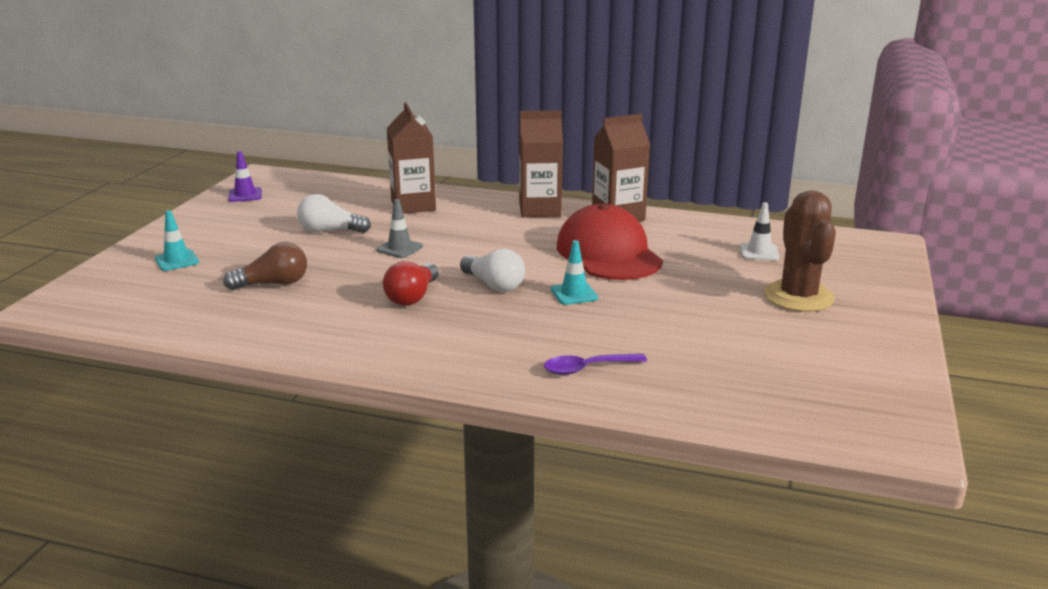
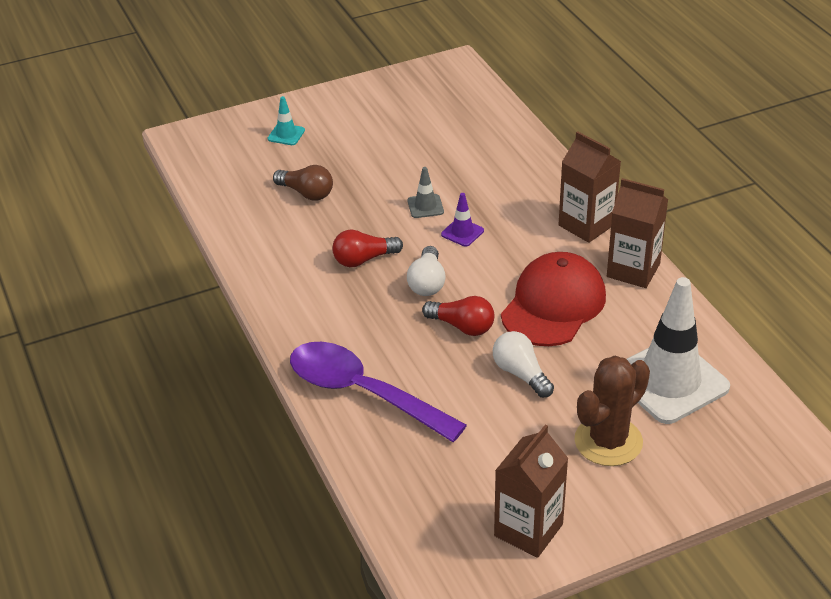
camera: 50 degrees right, 15 degrees up
(245, 195) = (412, 84): purple traffic cone -> purple traffic cone (462, 232)
(330, 231) = (410, 159): white light bulb -> white light bulb (521, 374)
(413, 205) = (504, 163): brown carton -> brown carton (528, 530)
(574, 294) = (462, 326): turquoise traffic cone -> red light bulb
(587, 368) = (363, 392): purple spoon -> purple spoon, size x2.24
(759, 252) = (669, 381): white traffic cone -> white traffic cone, size x2.39

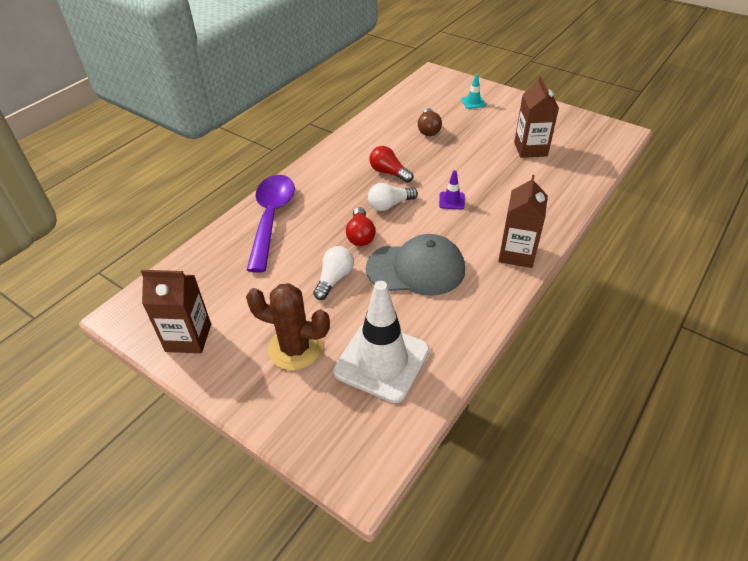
camera: 60 degrees right, 5 degrees up
(425, 206) = (462, 176): grey traffic cone -> none
(553, 305) = (416, 269): red cap -> grey cap
(633, 270) = (489, 296): brown carton -> brown carton (530, 149)

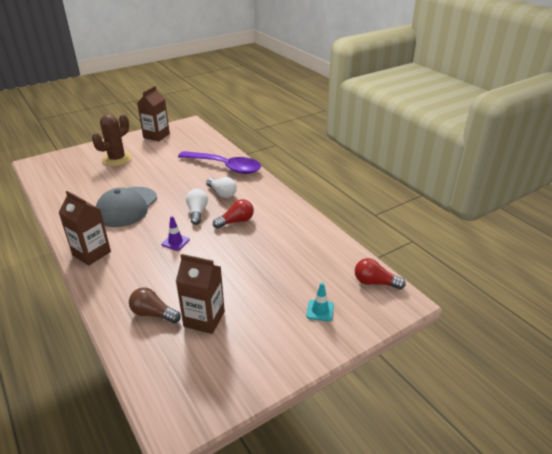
camera: 110 degrees right, 10 degrees down
(334, 279) = (150, 178): white light bulb -> white light bulb (222, 193)
(360, 235) = (178, 194): red light bulb -> red light bulb (375, 282)
(382, 361) = (79, 180): white traffic cone -> none
(428, 129) = (285, 260): brown light bulb -> brown light bulb (153, 314)

